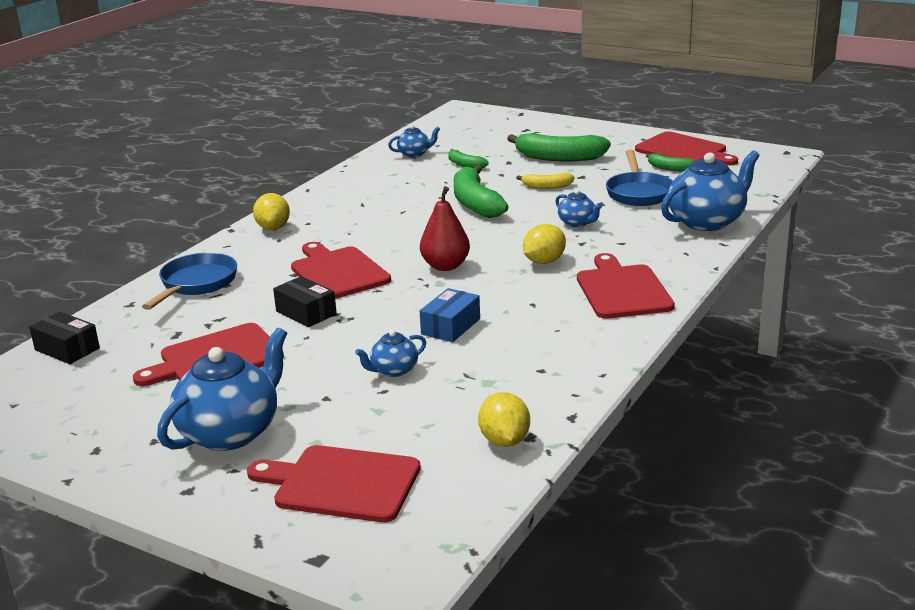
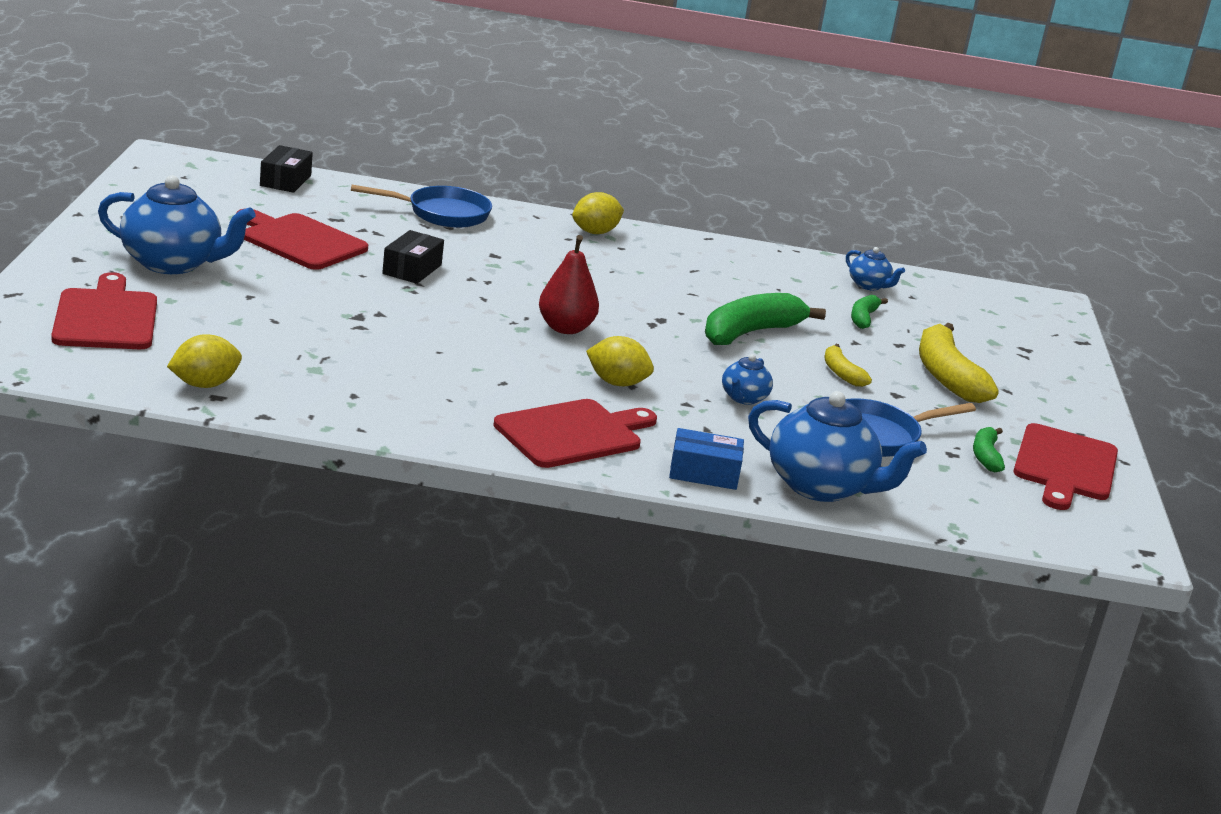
camera: 60 degrees right, 0 degrees up
(338, 272) = (512, 275): red cutting board -> none
(393, 370) = (316, 321): blue teapot -> none
(451, 326) = (423, 342): blue box -> blue box (704, 473)
(559, 158) = (946, 376): green banana -> yellow banana

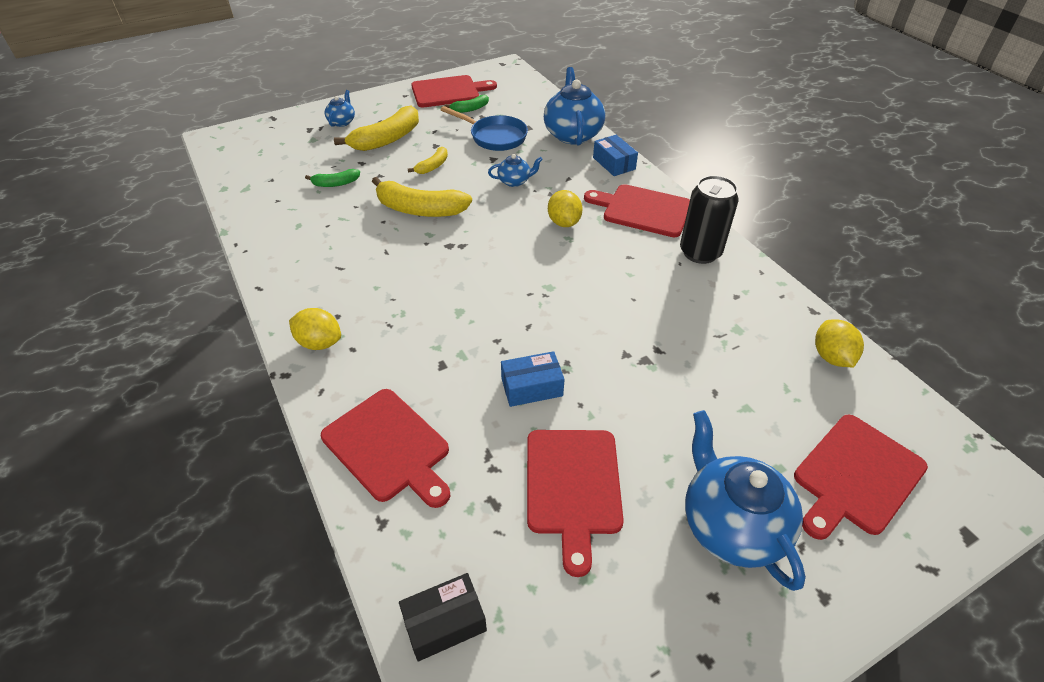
camera: 120 degrees left, 20 degrees up
(204, 384) = (831, 357): yellow lemon -> yellow lemon turned 60 degrees clockwise
(412, 269) = (532, 387): black box -> blue box
(442, 213) = (389, 447): blue pan -> red cutting board
(447, 418) = (700, 252): none -> black can
(565, 328) = (521, 271): red pear -> none
(750, 332) = (420, 209): green banana -> yellow banana
(869, 285) = (272, 198): blue teapot -> blue teapot (342, 122)

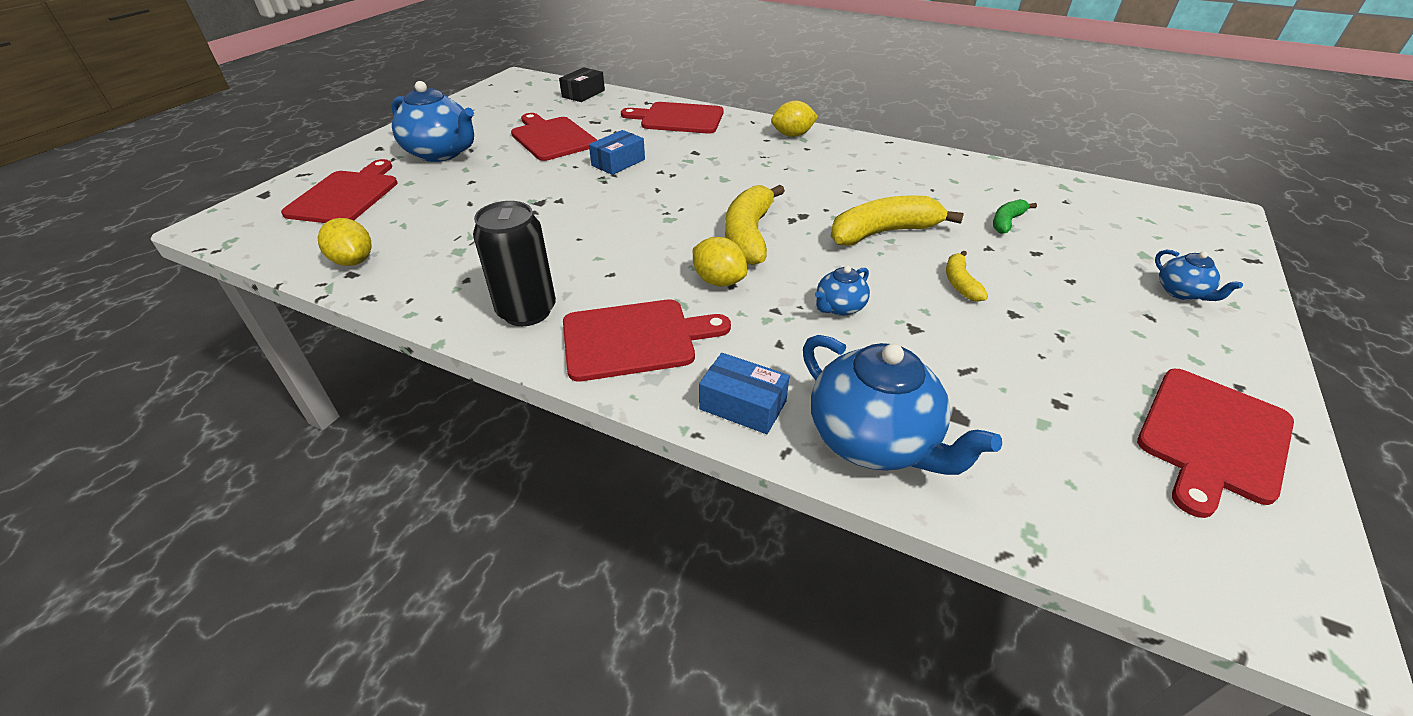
camera: 145 degrees right, 5 degrees down
(387, 139) = (1080, 294): yellow banana -> yellow banana (749, 235)
(470, 109) = (1103, 411): green banana -> none
(494, 137) = (972, 368): blue pan -> none

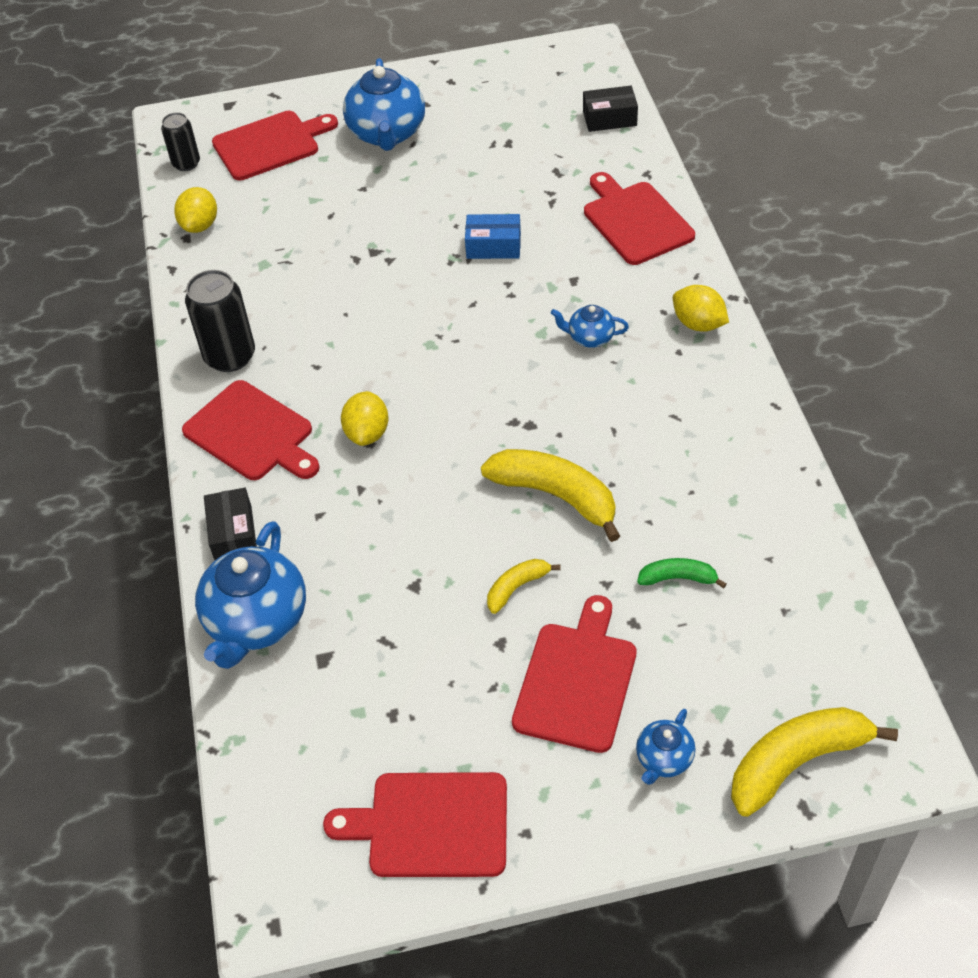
camera: 55 degrees right, 10 degrees up
(274, 238) = (186, 163): none -> black can
(552, 138) = (491, 172): red cutting board -> red cutting board (576, 681)
(743, 405) = (233, 533): blue box -> black box
(749, 235) = (456, 409): yellow banana -> yellow banana (796, 762)
(839, 307) = (400, 525): blue teapot -> blue teapot (590, 337)

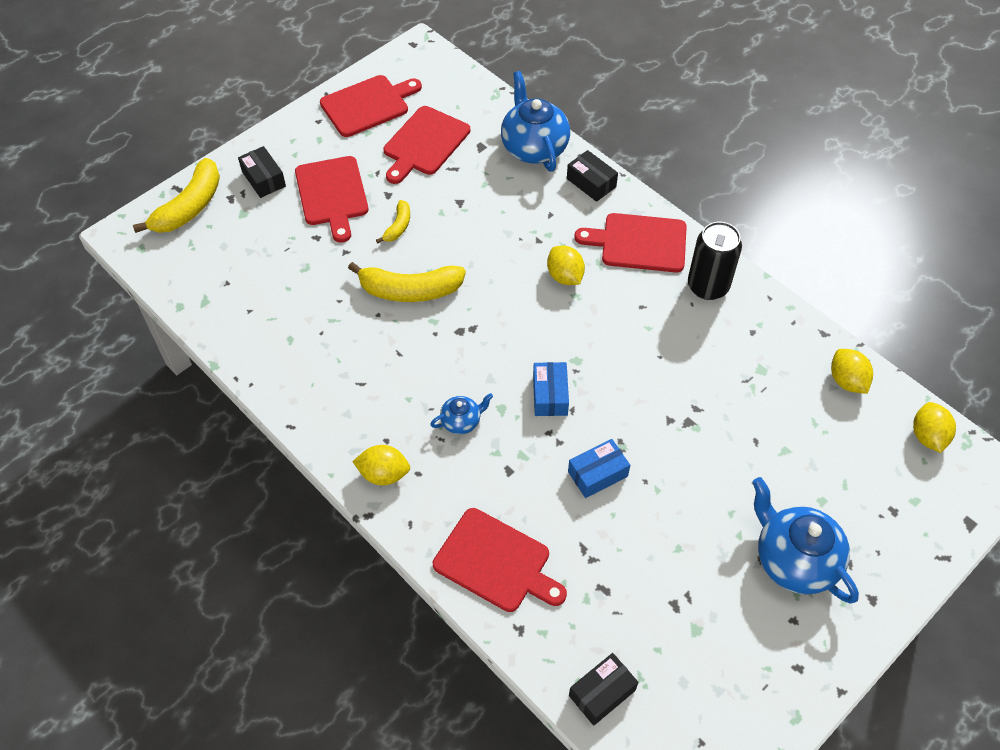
camera: 145 degrees right, 5 degrees up
(186, 163) = (927, 436): black can -> yellow lemon
(270, 144) = (882, 493): red cutting board -> red cutting board (424, 143)
(483, 324) = (550, 395): none -> blue box
(663, 759) = (264, 179): blue teapot -> black box
(678, 578) = (302, 273): green banana -> none

